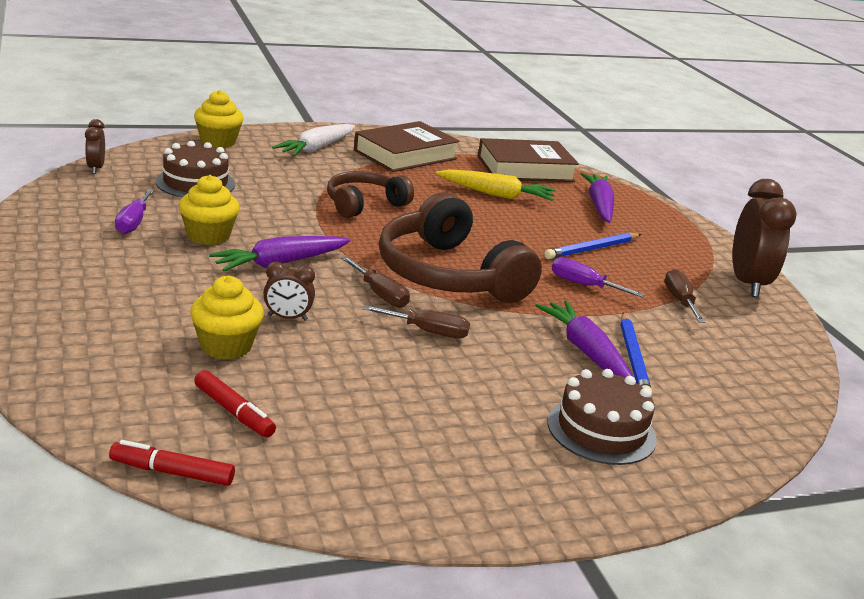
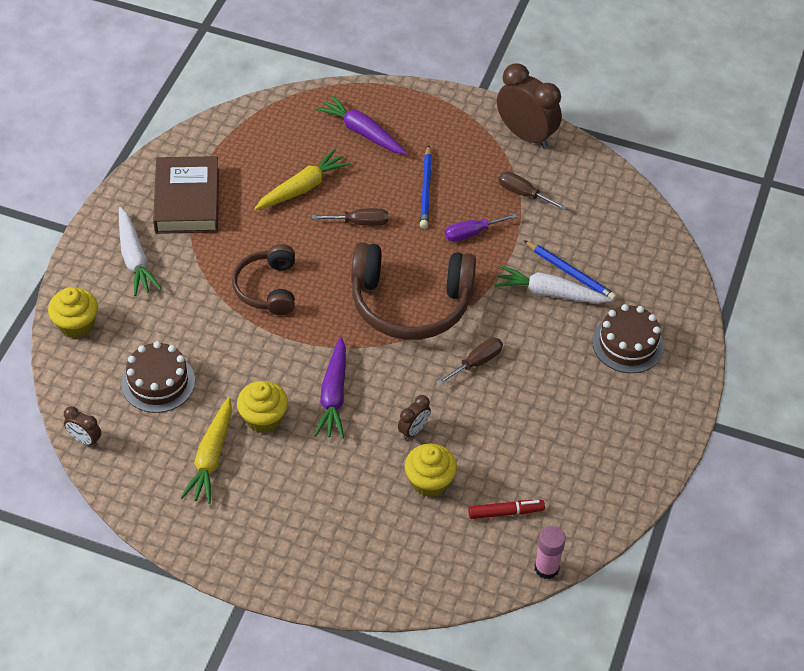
camera: 50 degrees left, 25 degrees up
(133, 222) = (211, 457): purple screwdriver -> yellow carrot
(172, 472) = (546, 568): red marker -> pink glue stick
(380, 294) = (414, 360): brown screwdriver -> brown screwdriver (360, 222)
(525, 169) = (267, 133): brown book -> none
(586, 352) = (550, 293): purple carrot -> white carrot

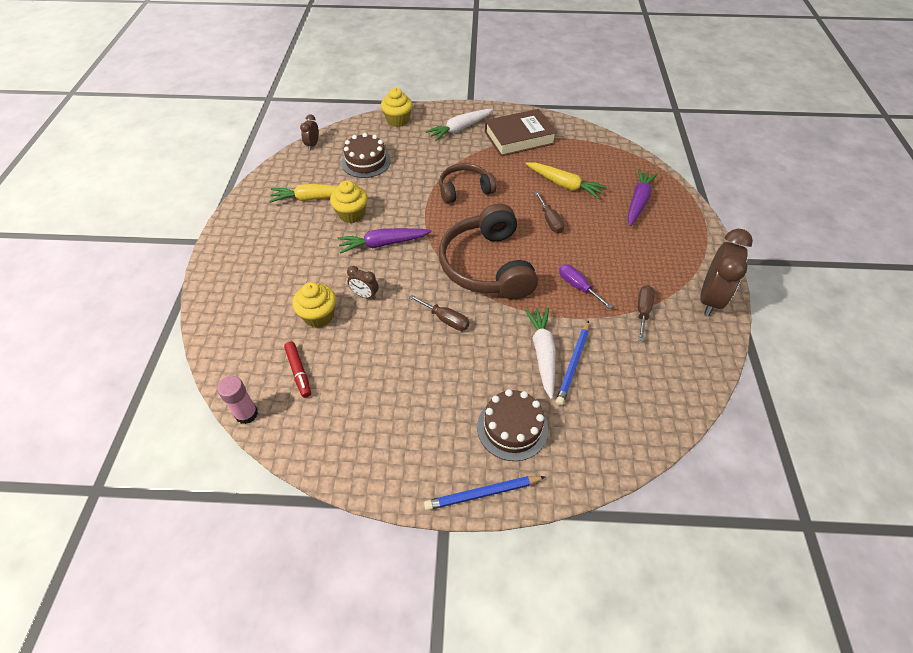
camera: 75 degrees right, 0 degrees up
(426, 190) = (605, 249): blue pencil -> blue pencil (482, 494)

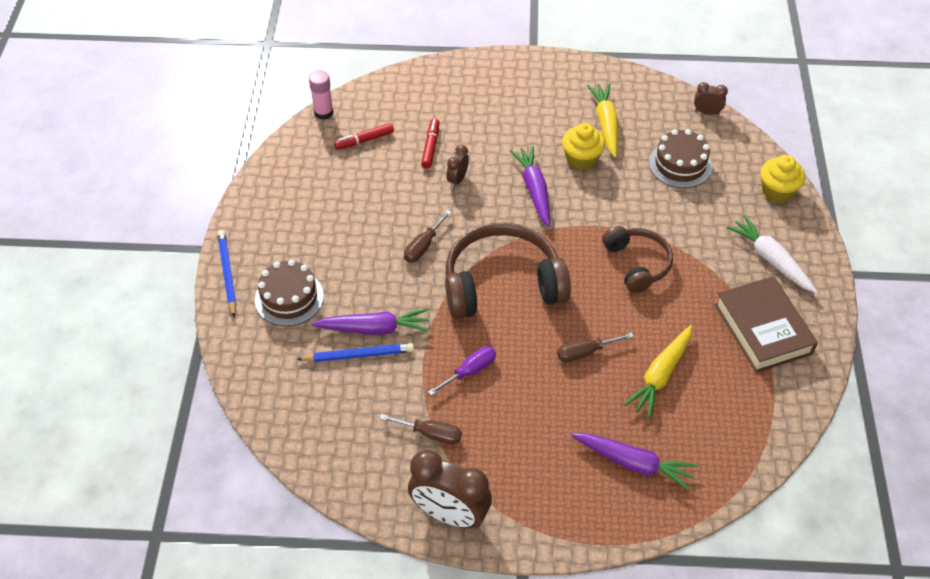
camera: 90 degrees right, 0 degrees up
(318, 316) = (430, 147): yellow cupcake -> red marker
(542, 354) = (374, 328): white carrot -> purple carrot
(573, 364) = (358, 355): blue pencil -> blue pencil turned 150 degrees clockwise

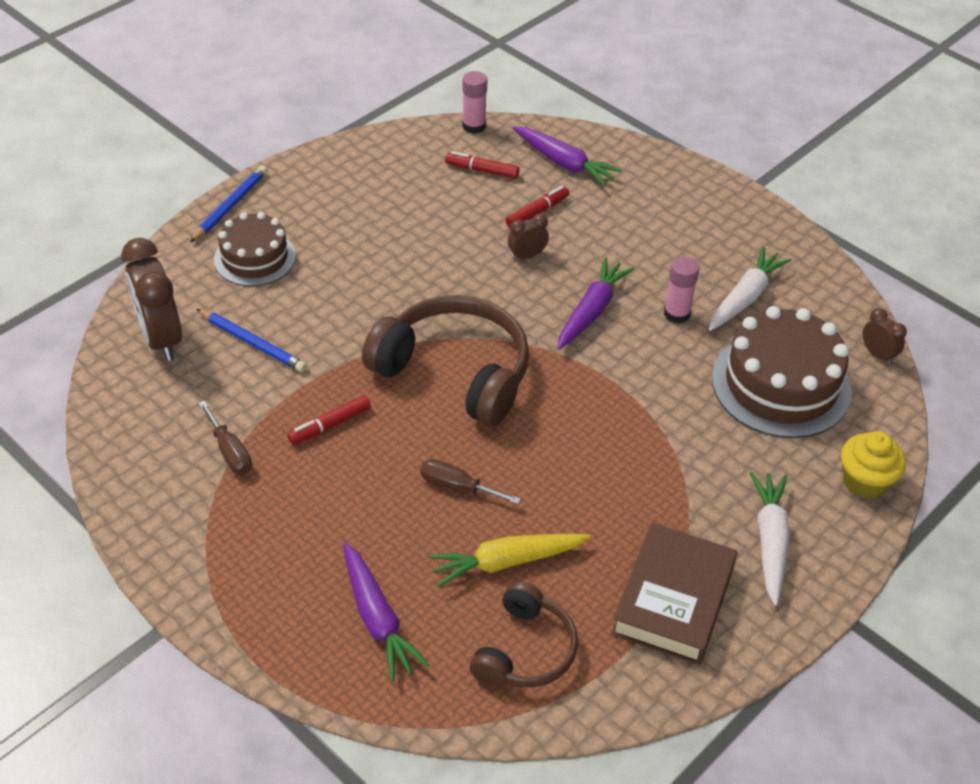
camera: 40 degrees right, 5 degrees down
(374, 328) = (293, 331): purple carrot -> purple carrot (564, 163)
(423, 246) = (422, 292): brown screwdriver -> none
(450, 514) = (161, 530): brown clock -> brown clock (161, 338)
(470, 371) = (330, 425): purple screwdriver -> red marker
(581, 159) = (676, 314): yellow cupcake -> pink glue stick
(606, 124) = (745, 298): yellow carrot -> white carrot
(637, 264) = (613, 445): brown headphones -> brown headphones (524, 650)
(680, 164) = (781, 385): brown cake -> brown cake, size x1.59

